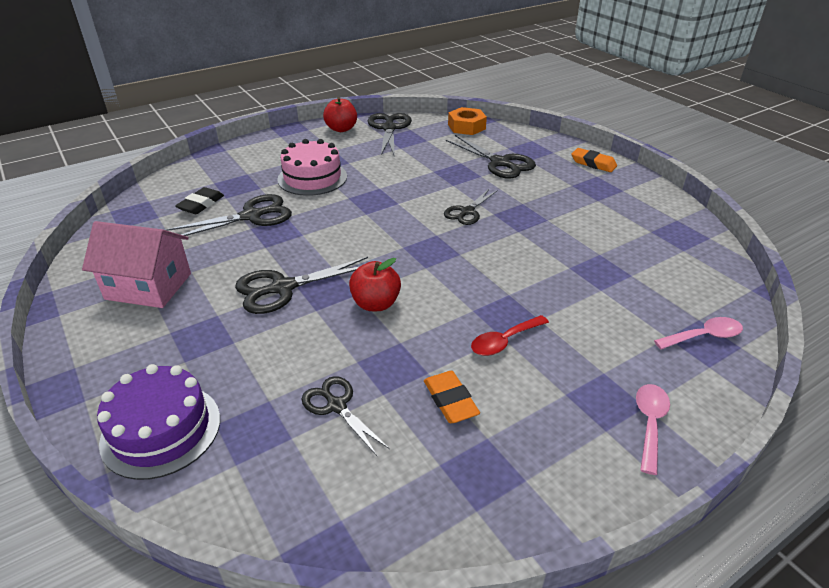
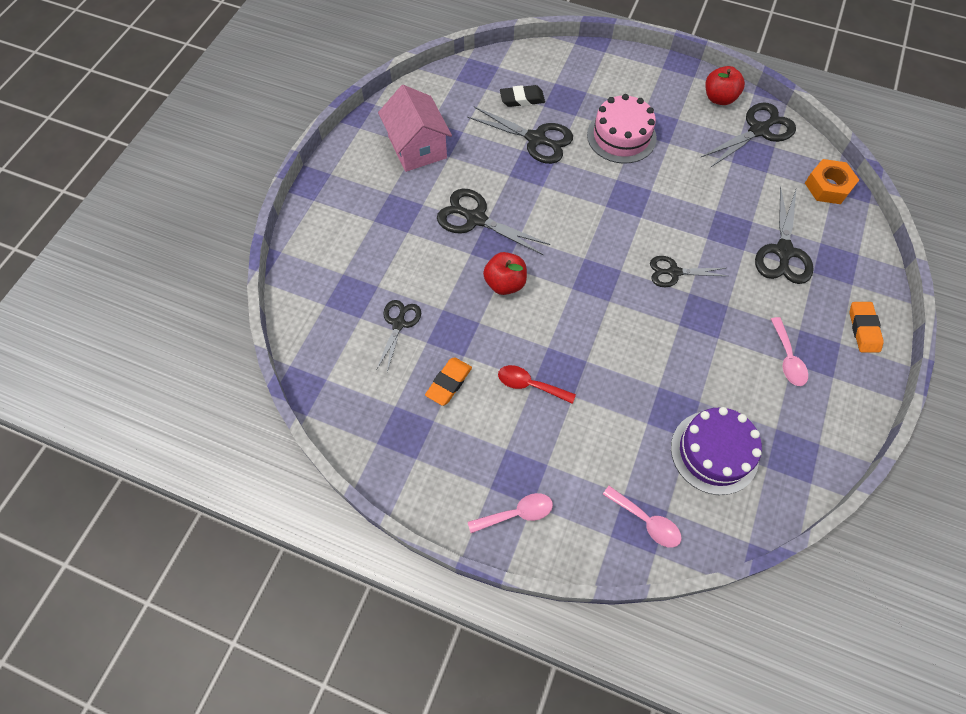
camera: 55 degrees right, 25 degrees up
(161, 430) = (321, 252): purple cake -> purple cake (714, 452)
(592, 200) = (787, 358): none -> pink spoon

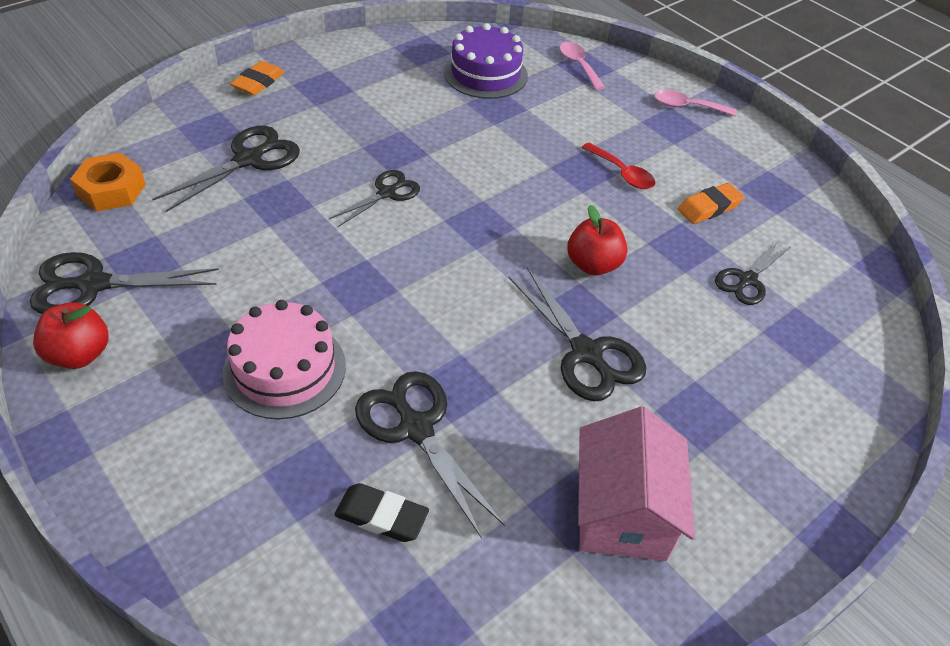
camera: 155 degrees left, 15 degrees down
(674, 272) = (387, 193): black scissors -> black scissors turned 75 degrees counterclockwise
(787, 358) = (353, 94): pink spoon -> none

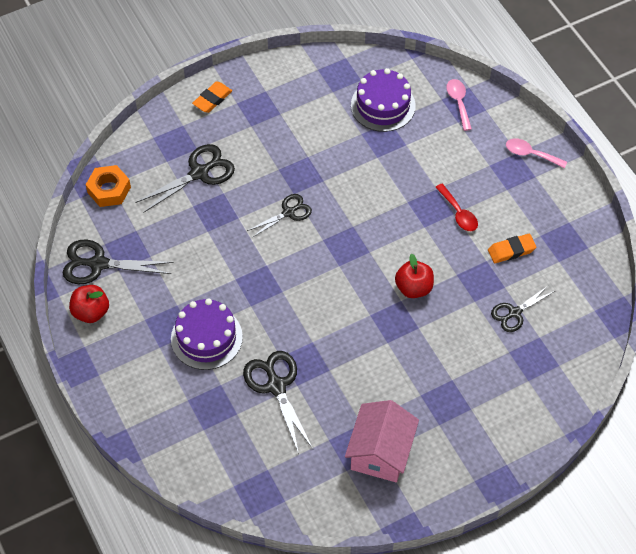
camera: 15 degrees right, 10 degrees up
(285, 369) = (206, 337): pink cake -> purple cake
(381, 516) = (248, 434): black eraser -> none
(586, 353) = (390, 352): black scissors -> none

